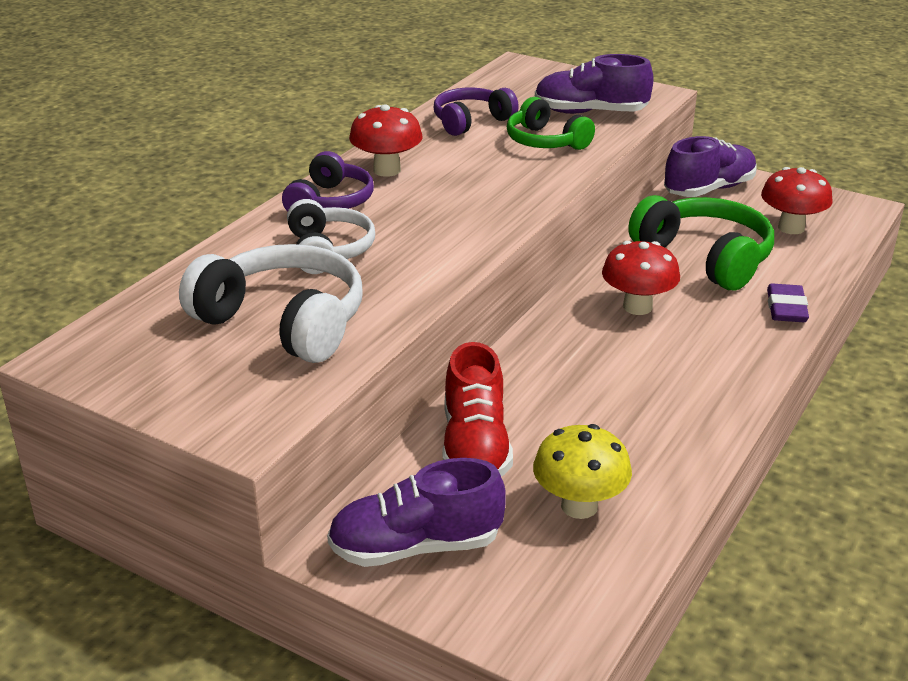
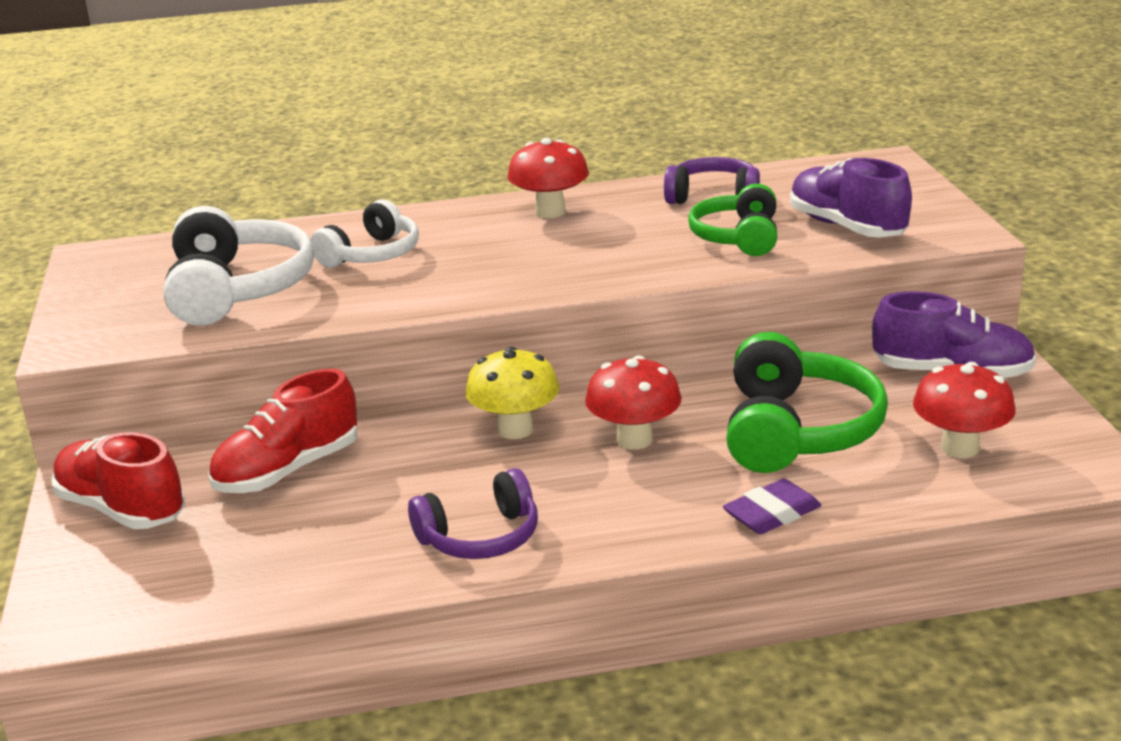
camera: 50 degrees right, 5 degrees down
(330, 202) = (454, 220): purple headphones -> purple headphones (480, 537)
(416, 547) = (122, 509): purple shoe -> red shoe
(579, 506) = (261, 552): yellow mushroom -> yellow mushroom (515, 429)

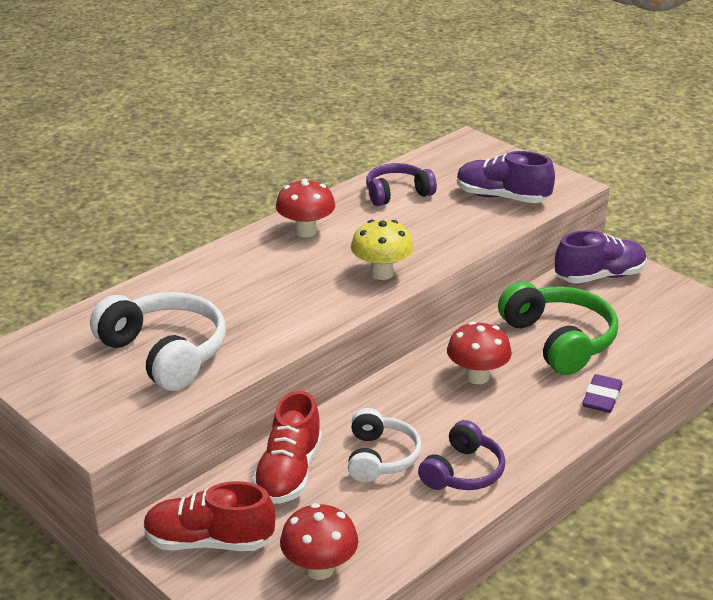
camera: 35 degrees left, 5 degrees up
(372, 255) = (226, 298): white headphones -> white headphones (380, 457)
(515, 429) = (399, 393): yellow mushroom -> yellow mushroom (381, 273)
(738, 237) = (448, 221): green headphones -> none
(959, 448) = (651, 324): red mushroom -> red mushroom (319, 569)

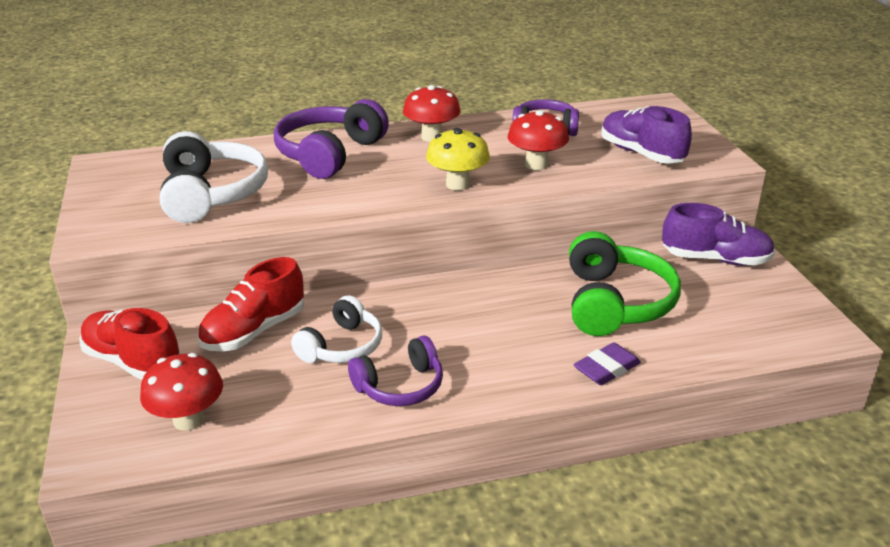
camera: 30 degrees right, 0 degrees up
(229, 277) = (329, 154): none -> purple headphones
(477, 376) = (502, 308): red mushroom -> red mushroom (536, 164)

